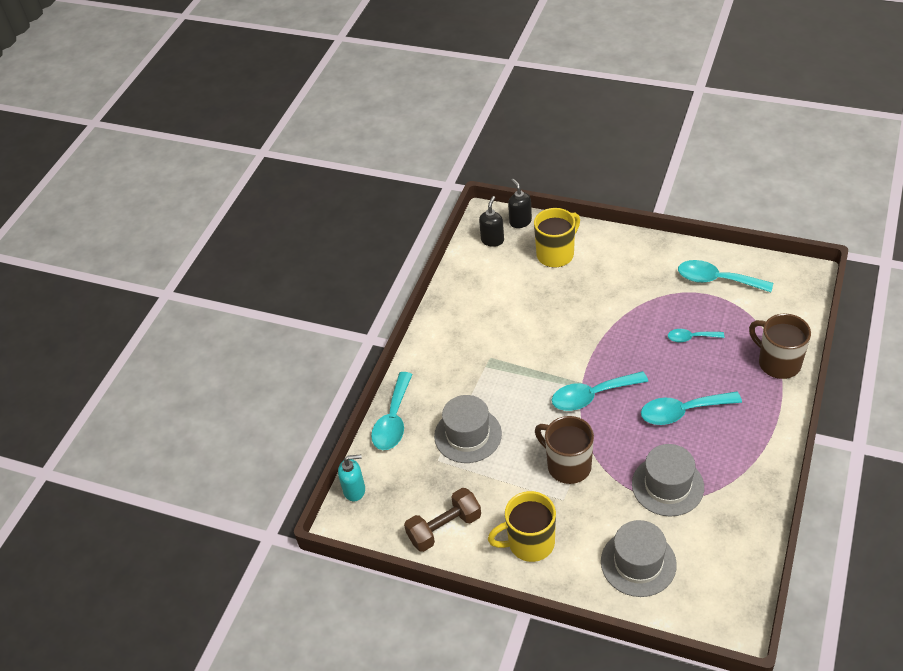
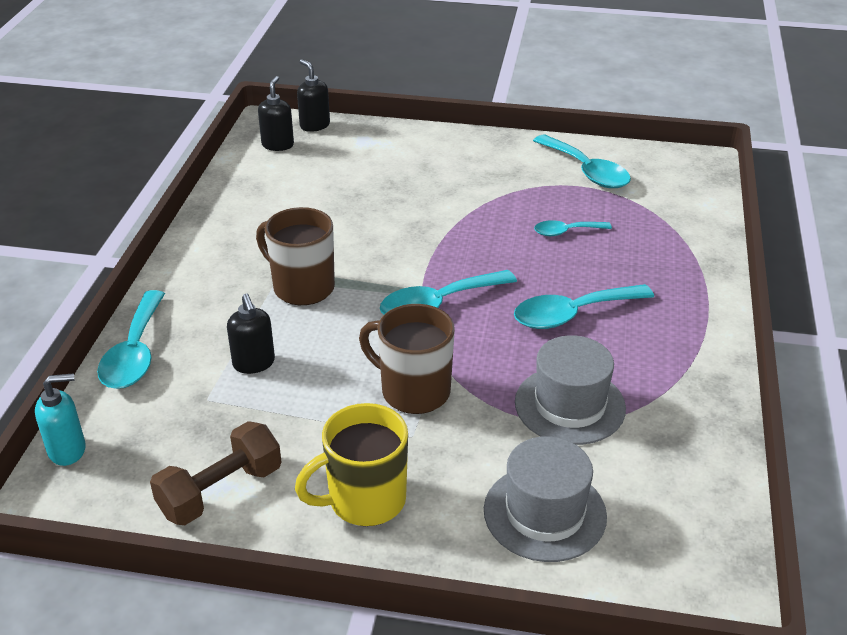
camera: 15 degrees left, 10 degrees down
(468, 435) = (254, 363): grey hat -> black soap dispenser
(556, 254) = (367, 155): yellow mug -> none
(716, 280) = (586, 171): turquoise spoon -> turquoise spoon turned 135 degrees counterclockwise
(778, 363) = (691, 252): brown mug -> brown mug (302, 287)

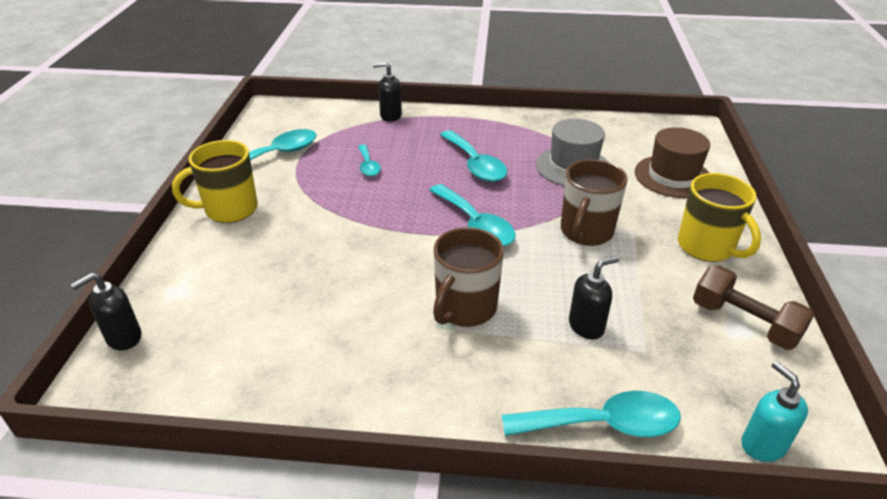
camera: 95 degrees left, 0 degrees up
(278, 145) = (164, 367): black soap dispenser -> black soap dispenser (390, 116)
(481, 153) = (229, 209): none -> yellow mug
(544, 513) = (673, 176): grey hat -> brown hat

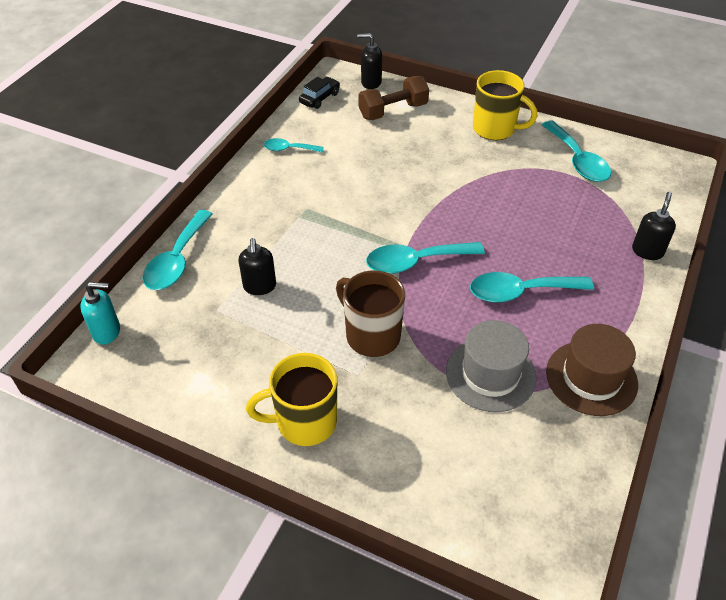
camera: 110 degrees right, 10 degrees up
(123, 338) = (371, 82): black soap dispenser -> black soap dispenser turned 60 degrees counterclockwise
(171, 387) = (319, 98): none -> black car
(229, 209) = (495, 129): yellow mug -> yellow mug turned 120 degrees clockwise
(368, 166) = (541, 214): turquoise spoon -> turquoise spoon (288, 149)
(465, 308) = (316, 227): brown mug -> none
(673, 176) = (438, 465): brown hat -> brown hat (591, 378)
(744, 323) = (202, 390): brown dumbbell -> brown dumbbell (393, 111)

